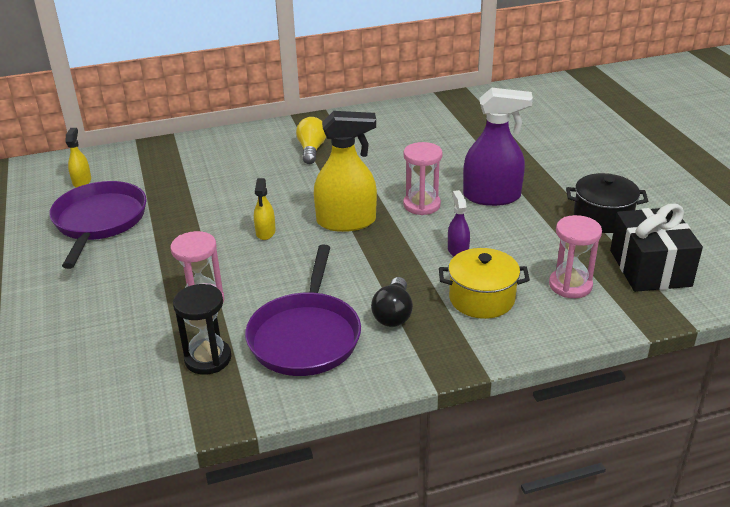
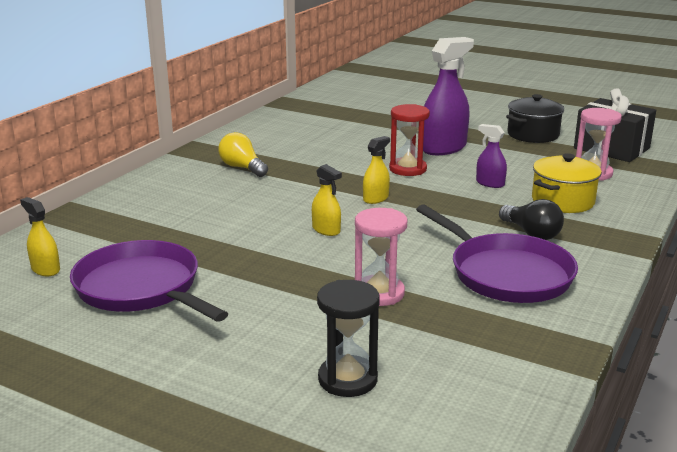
camera: 45 degrees left, 10 degrees down
(208, 359) = (470, 324): black hourglass -> black hourglass (347, 379)
(346, 221) = (376, 198): yellow spray bottle -> yellow spray bottle, size x0.50
(421, 205) = (408, 169): pink hourglass -> red hourglass

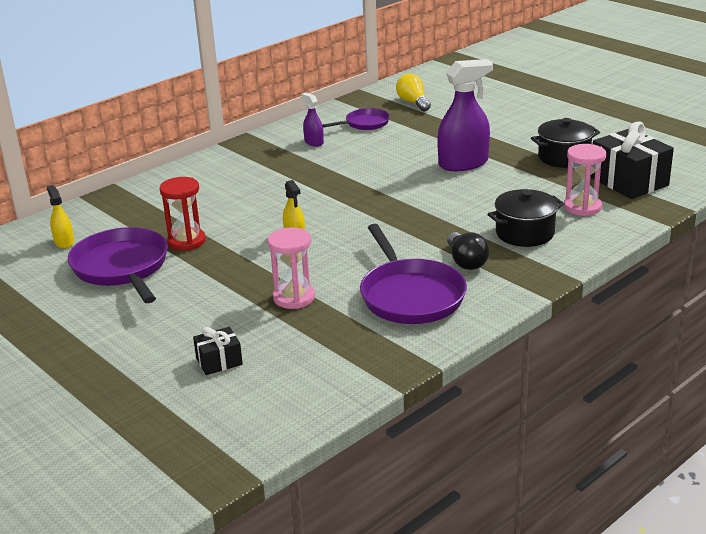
camera: 20 degrees right, 5 degrees up
(242, 168) = (268, 166): yellow light bulb -> yellow light bulb (413, 102)
(314, 123) = (365, 123): none -> purple pan
(347, 379) = (219, 361): black hourglass -> black gift
(376, 198) = (359, 210): yellow spray bottle -> none
(408, 169) = (411, 183): red hourglass -> red hourglass (186, 241)
(490, 183) = (473, 207): purple spray bottle -> purple spray bottle (314, 142)
(563, 201) = (525, 233): yellow pot -> black pot

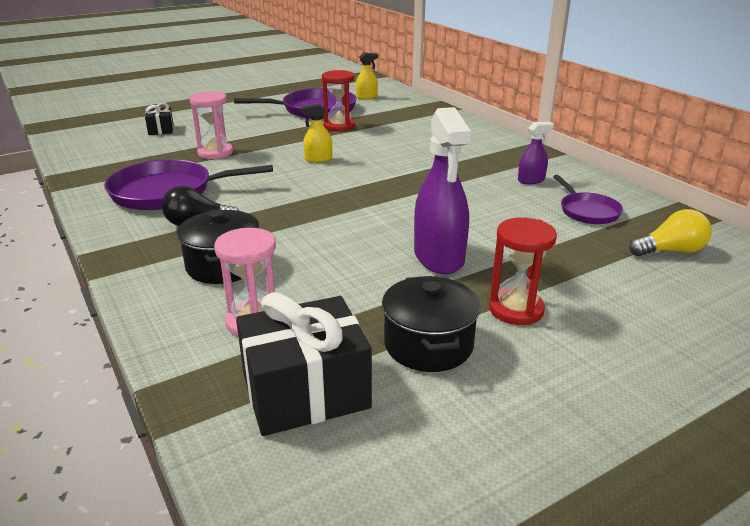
camera: 100 degrees right, 0 degrees up
(511, 139) = (516, 309): none -> red hourglass

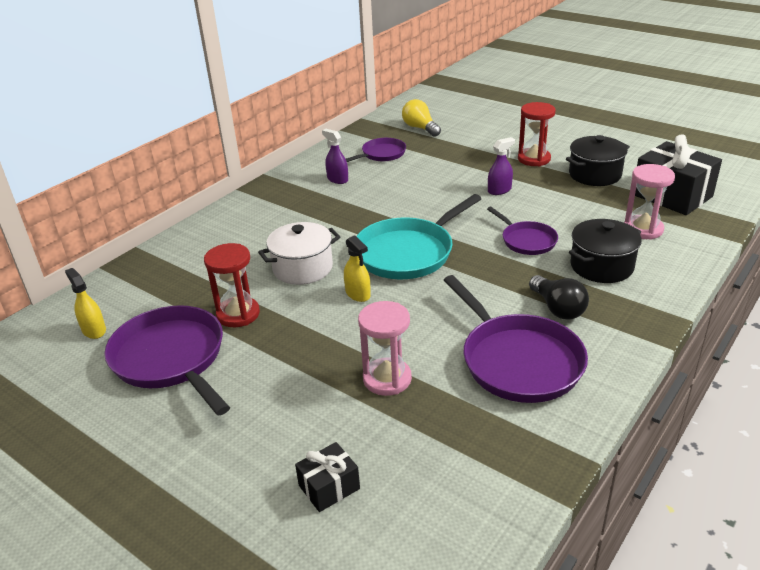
camera: 110 degrees left, 5 degrees up
(314, 241) = (527, 241): none -> purple pan
(355, 185) = (408, 253): none -> turquoise pan
(375, 148) = (302, 268): none -> white pot
(439, 257) = (499, 190): purple spray bottle -> purple spray bottle, size x0.50

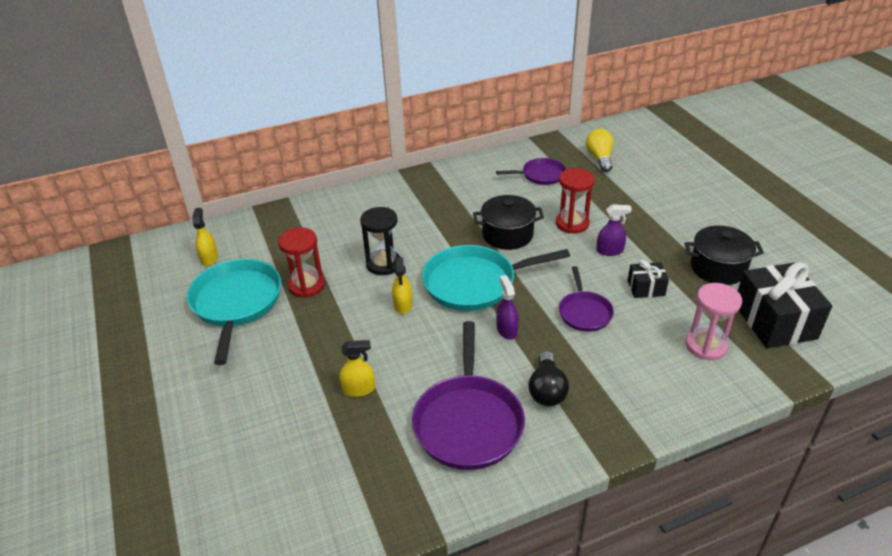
camera: 30 degrees right, 5 degrees up
(171, 358) = (236, 303): purple pan -> turquoise pan
(302, 268) = (383, 264): white pot -> black hourglass
(329, 487) = (248, 454): black gift -> black gift (646, 288)
(337, 179) = (482, 188): purple spray bottle -> purple spray bottle (506, 330)
(387, 379) = (359, 389): pink hourglass -> yellow spray bottle
(534, 159) = (674, 229): red hourglass -> red hourglass (572, 223)
(601, 266) = (626, 366): black pot -> black pot (507, 234)

